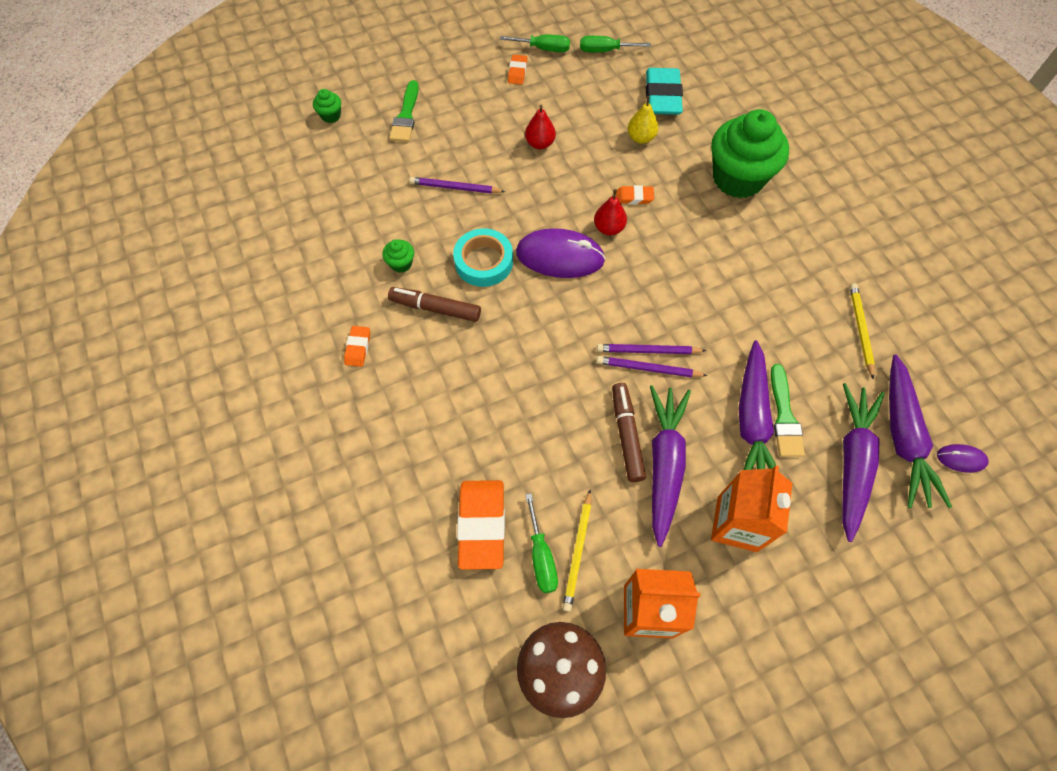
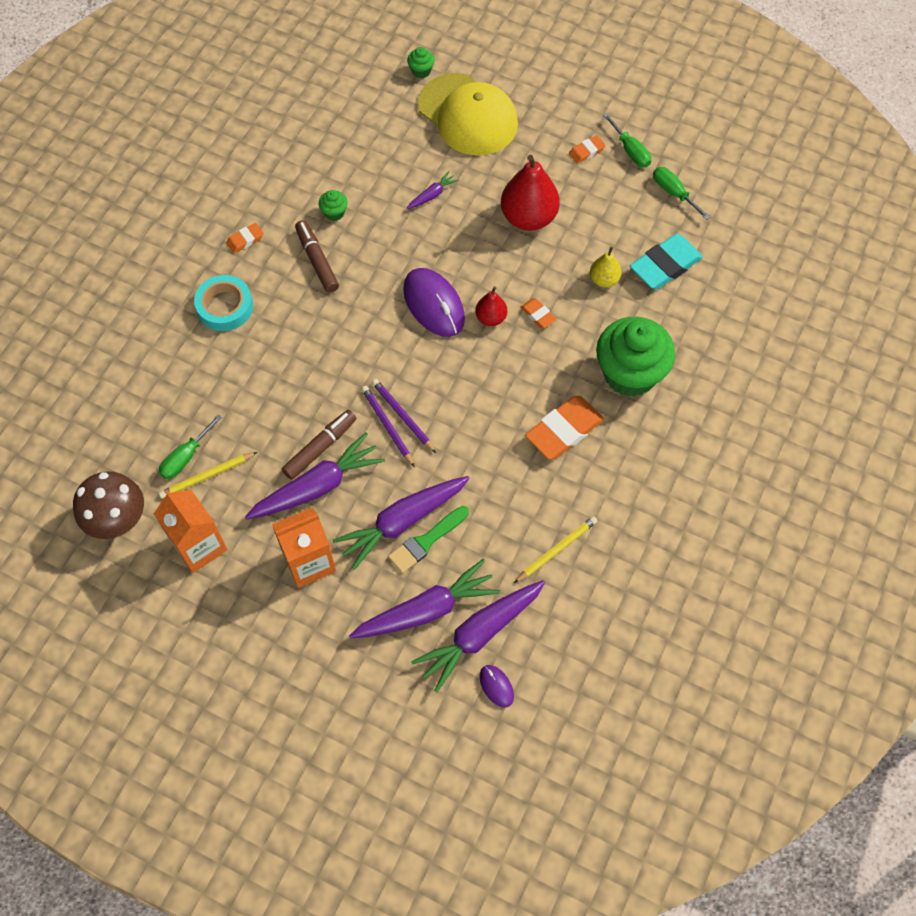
camera: 50 degrees right, 0 degrees up
(406, 116) = (468, 115): green brush -> yellow cap
(455, 187) = (432, 195): purple pencil -> purple carrot
(481, 525) = (179, 407): orange eraser -> orange eraser (564, 430)
(483, 262) = (383, 260): turquoise tape -> turquoise tape (225, 307)
(540, 143) = (528, 217): red pear -> red pear, size x1.90

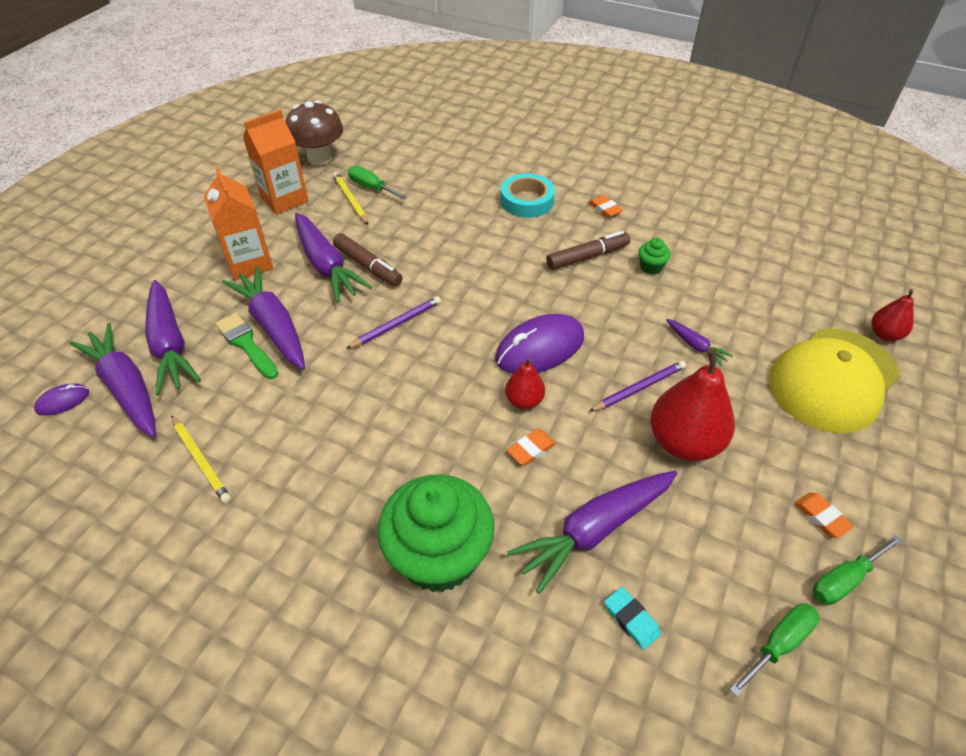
camera: 90 degrees right, 15 degrees down
(387, 426) = (386, 313): purple pencil -> purple pencil (639, 388)
(421, 71) = (884, 334): green cupcake -> red pear
(564, 430) = (360, 473): orange eraser -> none
(604, 279) = (594, 530): yellow pear -> purple carrot
(665, 265) = (631, 619): turquoise eraser -> turquoise eraser, size x0.49

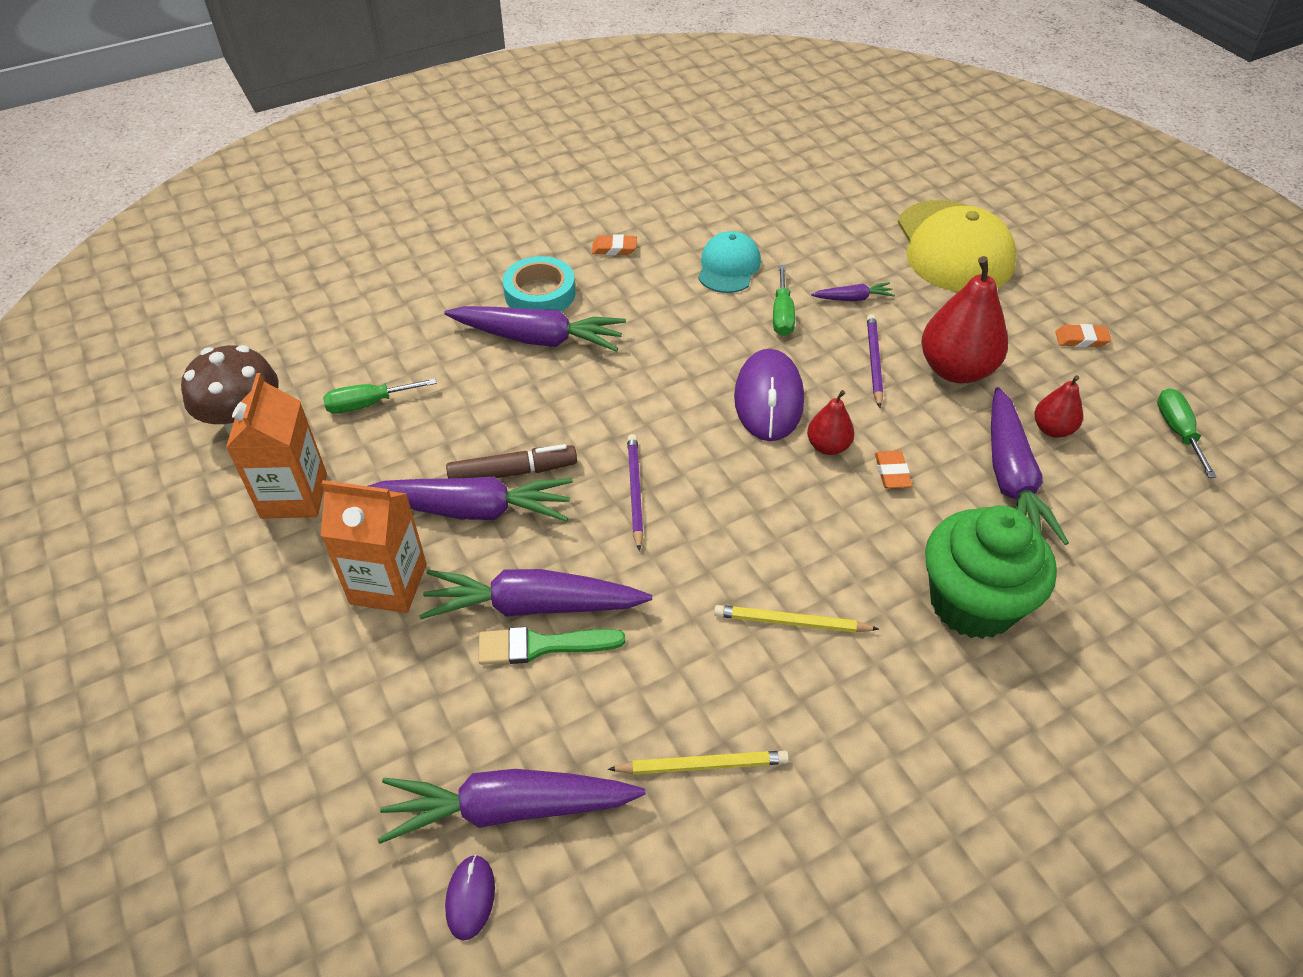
camera: 55 degrees left, 0 degrees up
(170, 345) = (469, 730): purple carrot -> purple carrot (538, 339)
(350, 200) = (371, 433): yellow pencil -> yellow pencil (791, 622)
(587, 257) = (672, 298): brown marker -> none
(631, 619) = (1112, 504): turquoise eraser -> none
(651, 267) = (728, 267): green cupcake -> turquoise cap
(844, 580) = (1143, 363): green screwdriver -> green screwdriver (782, 315)
(884, 334) = (929, 191): red pear -> red pear (1052, 429)

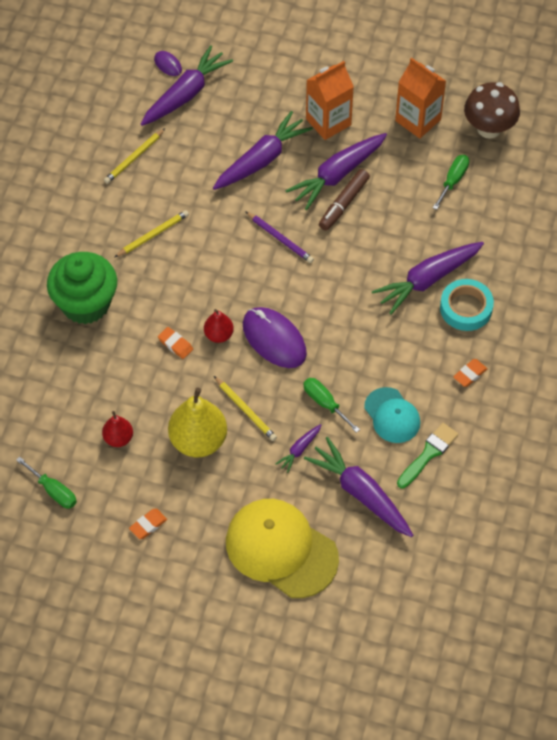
camera: 135 degrees right, 10 degrees up
(542, 646) = (239, 149): green brush -> green brush (428, 454)
(874, 362) = (245, 410): purple pencil -> yellow pencil
(956, 369) = (198, 441): red pear -> yellow pear
(1011, 478) = (117, 388): purple carrot -> purple carrot (361, 493)

